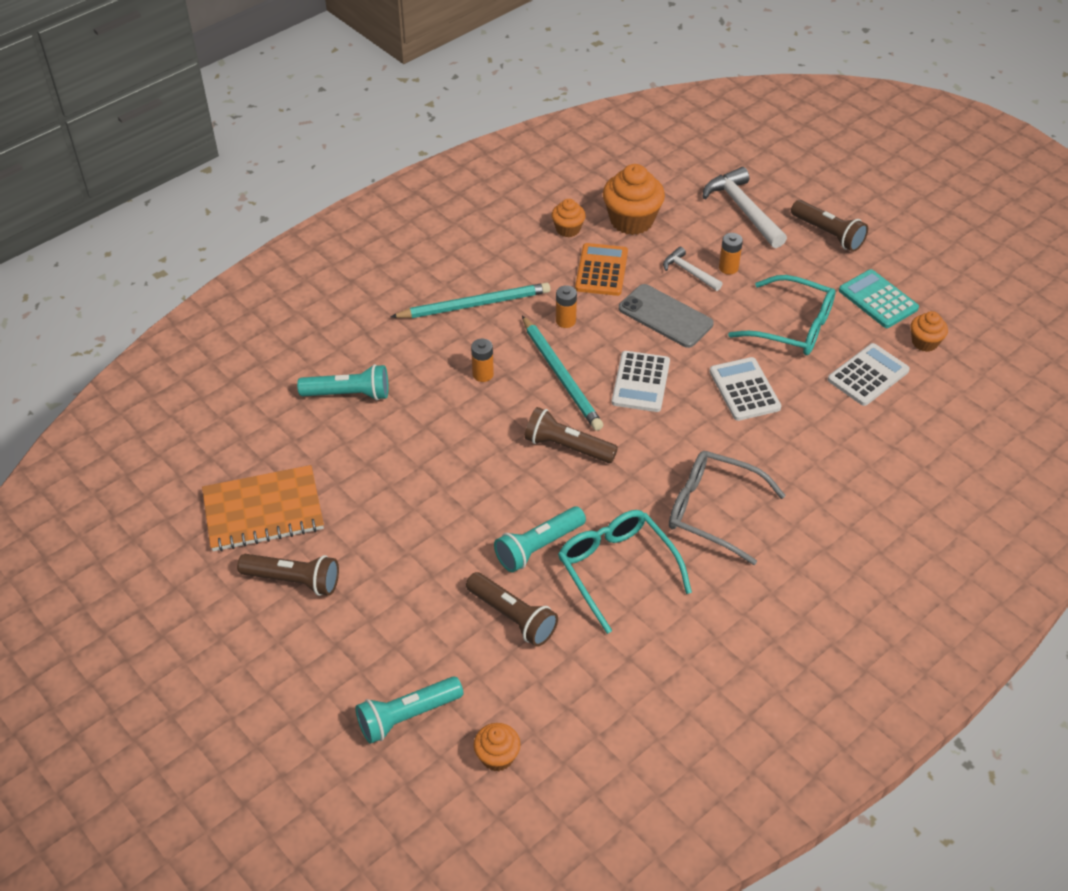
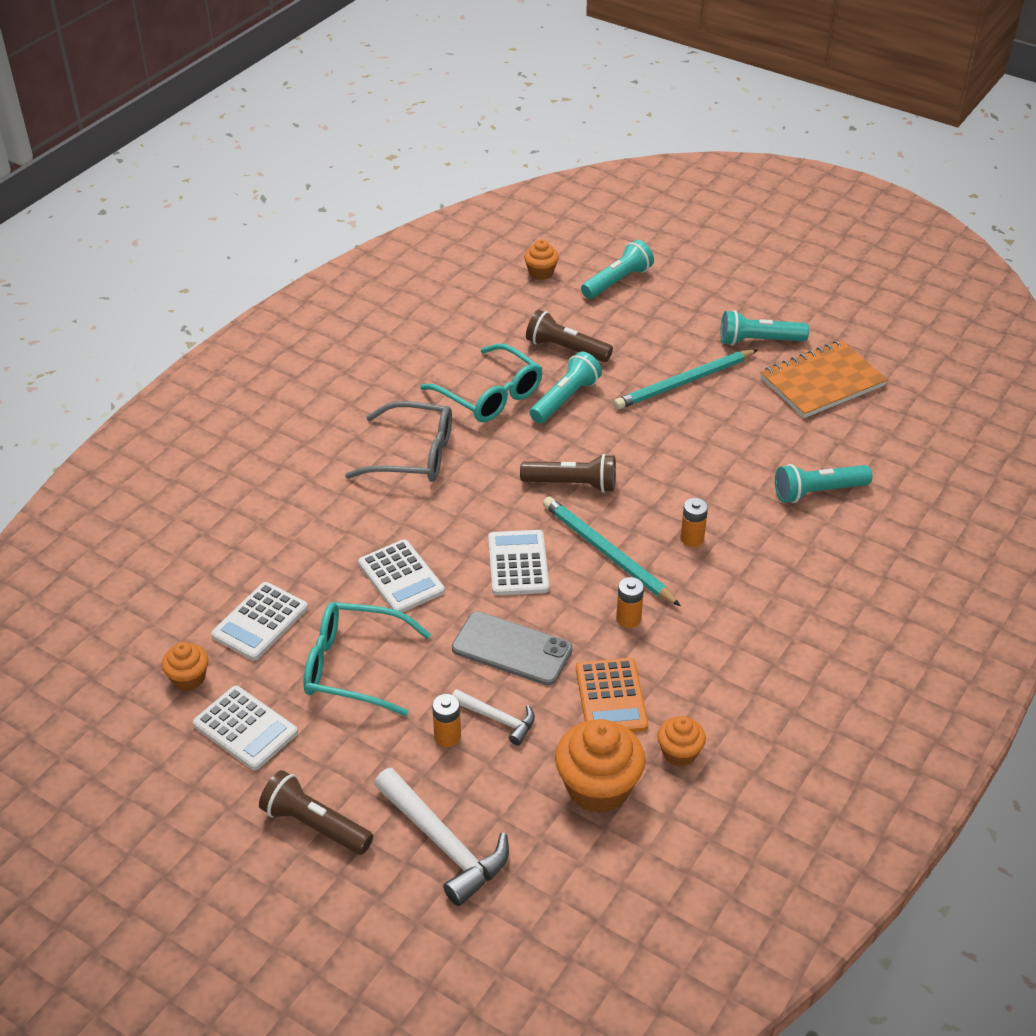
camera: 165 degrees right, 5 degrees down
(293, 580) = (759, 341): brown flashlight -> turquoise flashlight
(474, 304) = (744, 618): turquoise pencil -> turquoise pencil (684, 382)
(878, 299) = (245, 728): turquoise calculator -> white calculator

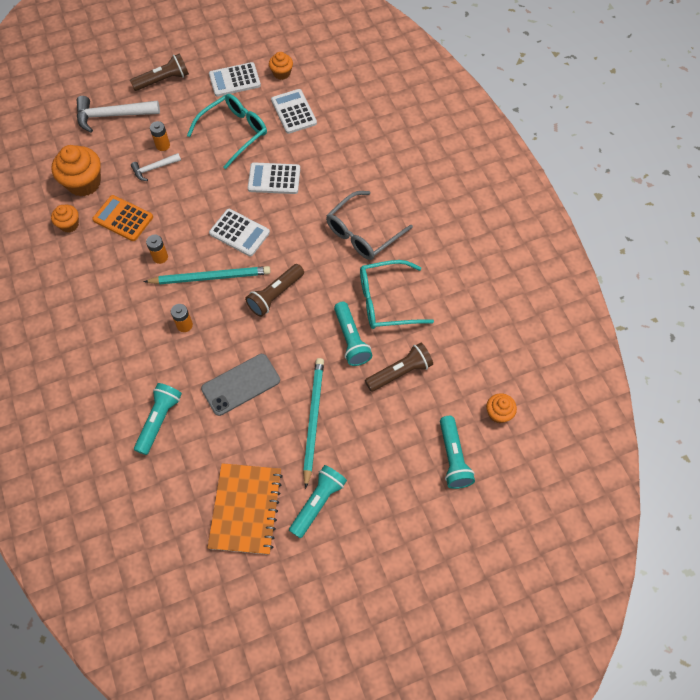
camera: 125 degrees right, 20 degrees up
(512, 649) = (188, 197): grey phone -> grey phone (241, 384)

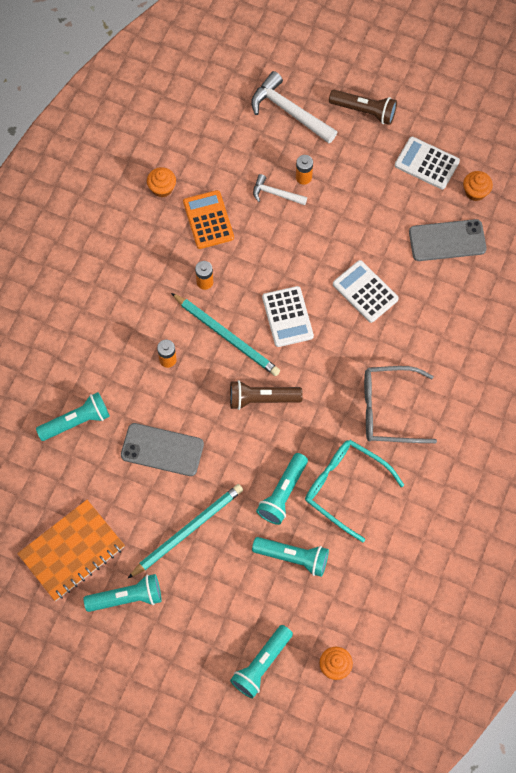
camera: 45 degrees right, 5 degrees up
(84, 183) = (208, 158): orange cupcake -> none
(233, 133) = (374, 216): turquoise glasses -> none
(294, 112) = (447, 240): white calculator -> grey phone
(400, 372) = (293, 557): brown flashlight -> turquoise flashlight

